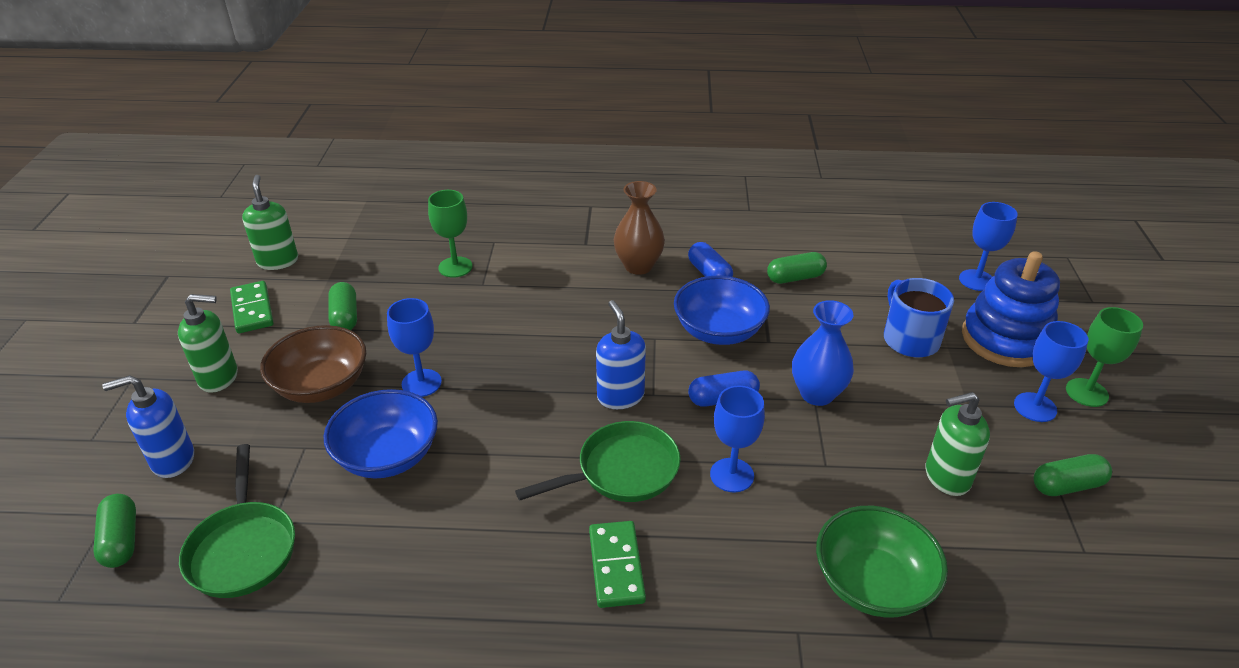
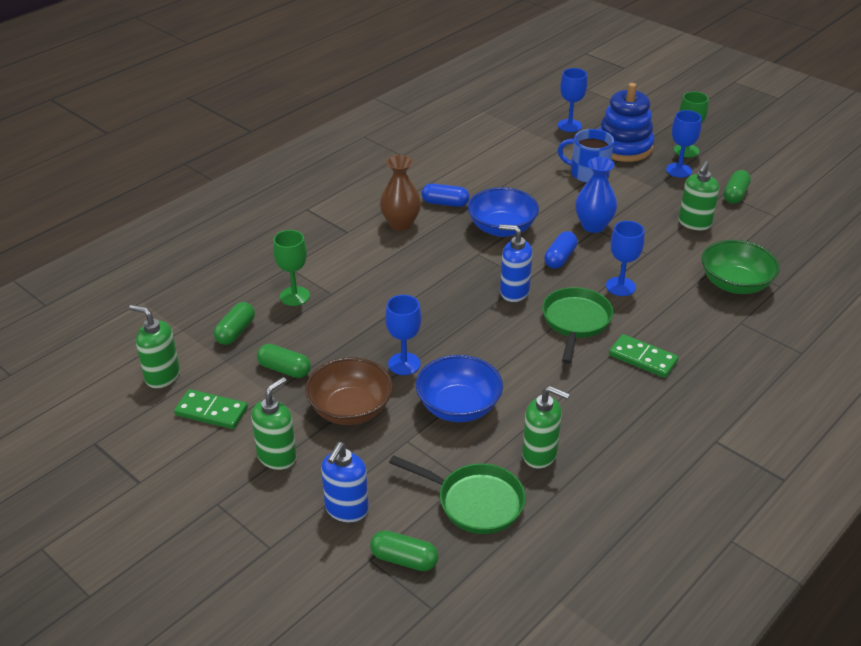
camera: 50 degrees left, 0 degrees up
(359, 562) = (540, 454): none -> green soap dispenser
(795, 278) = (490, 177): green capsule -> green capsule (235, 332)

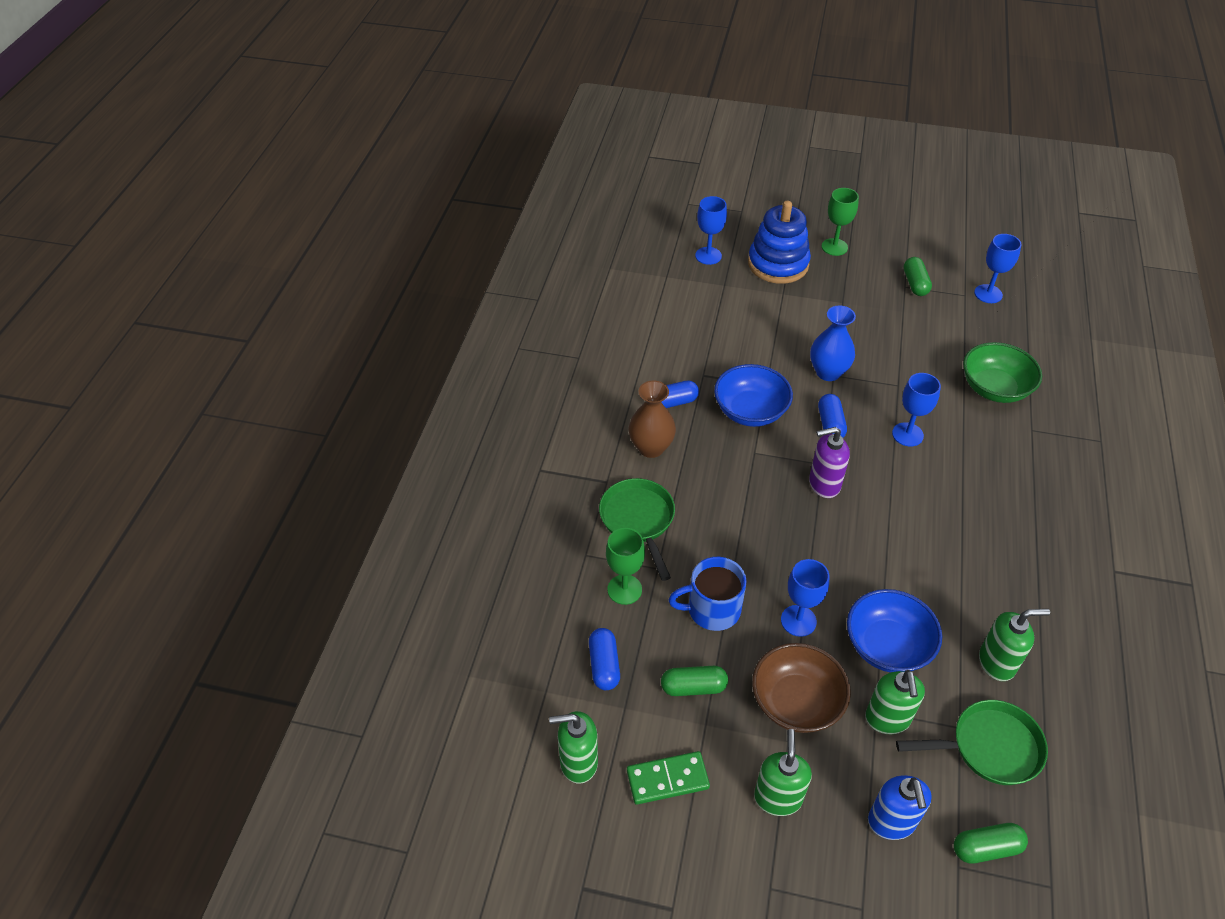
camera: 30 degrees left, 10 degrees up
(235, 332) = (604, 665): green capsule -> blue capsule
(514, 292) = (824, 484): blue soap dispenser -> purple soap dispenser
(575, 322) = (904, 494): green pan -> green pan (638, 520)
(588, 173) = (772, 309): blue mug -> blue mug (712, 609)
(642, 358) = (990, 509): green domino -> none
(679, 170) = (847, 273): blue goblet -> blue goblet (988, 294)
(694, 223) = (909, 332): green soap dispenser -> green soap dispenser (887, 719)

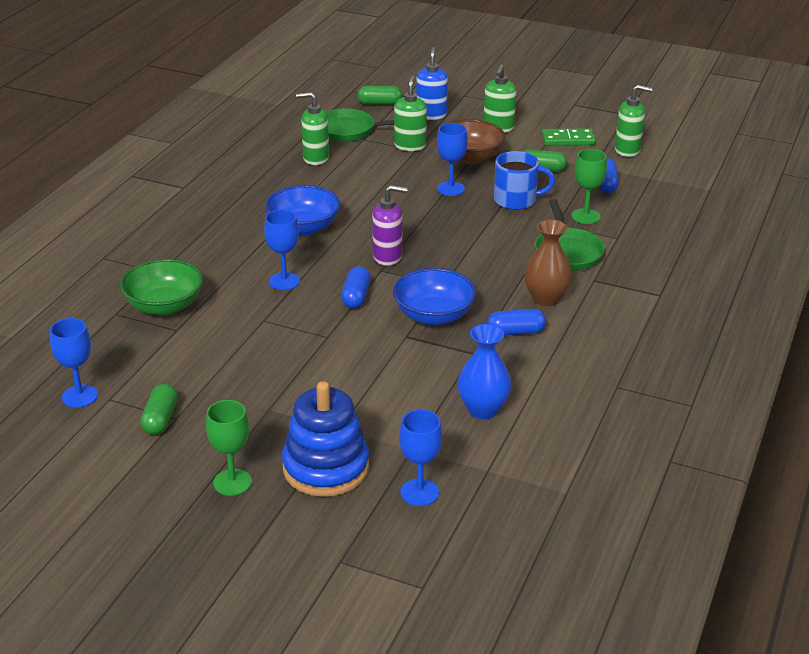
camera: 170 degrees left, 15 degrees down
(828, 372) = (332, 339): blue vase -> blue vase (483, 410)
(887, 646) = (390, 172): blue bowl -> blue bowl (303, 227)

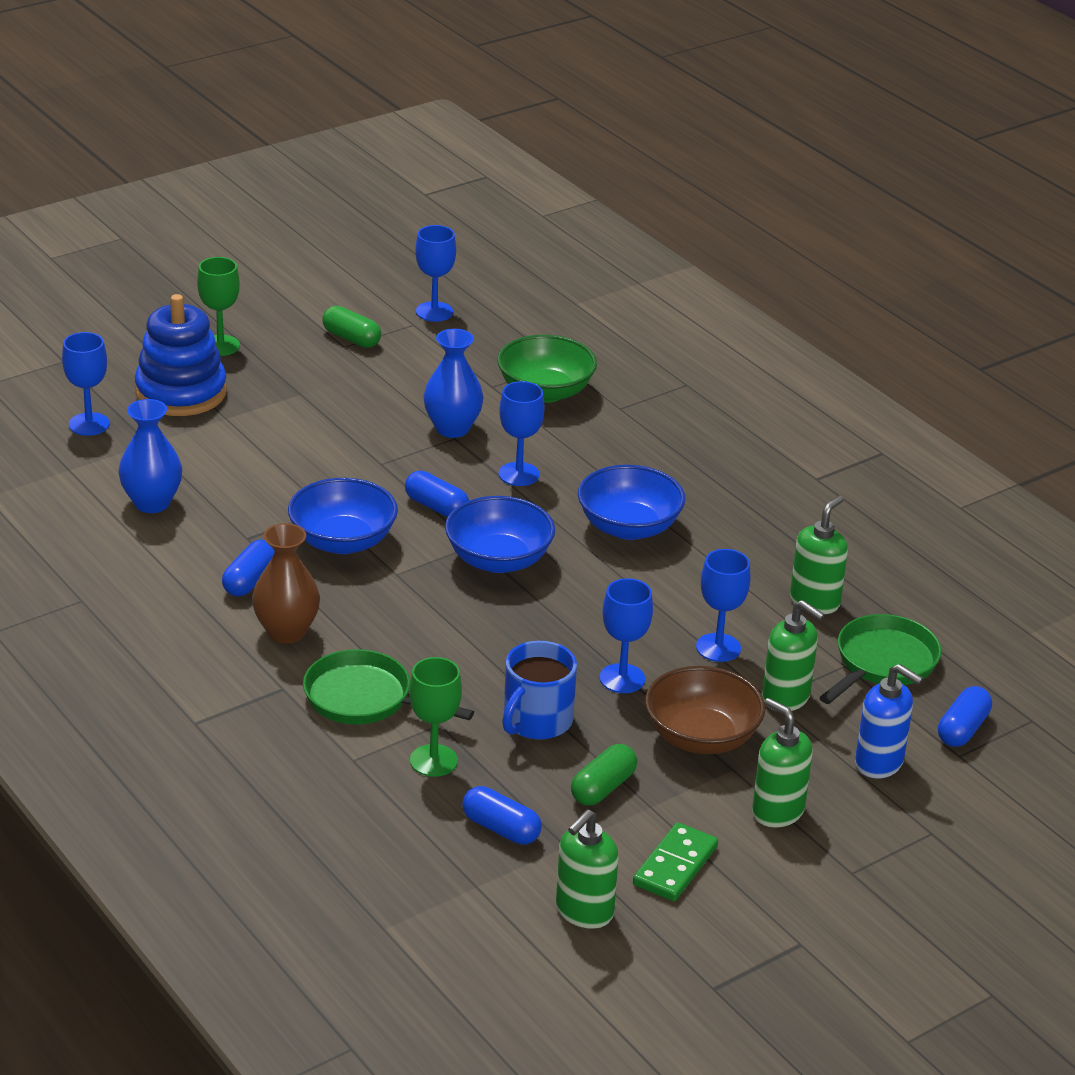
camera: 120 degrees right, 0 degrees up
(252, 325) = (452, 428): none -> blue vase
(380, 103) = (962, 729): green capsule -> blue capsule
(388, 257) = (498, 560): purple soap dispenser -> blue bowl
(390, 172) = (718, 648): none -> blue goblet

